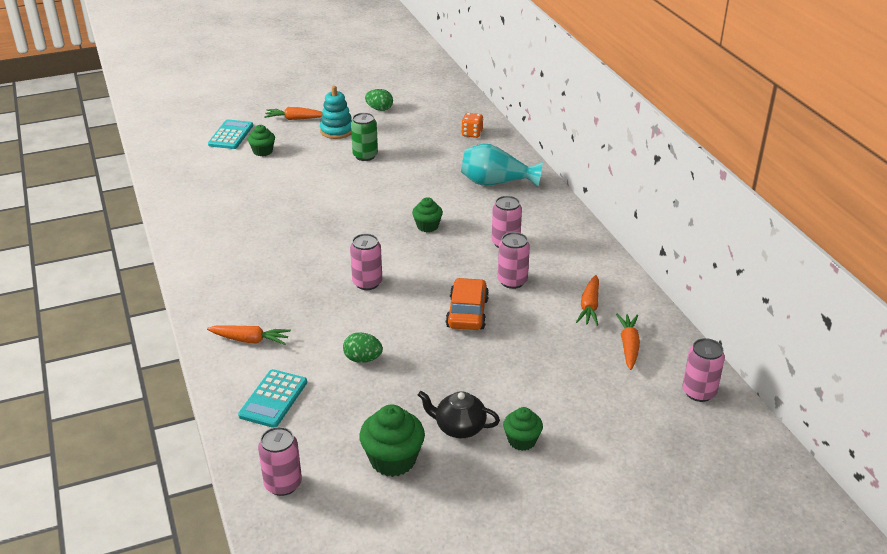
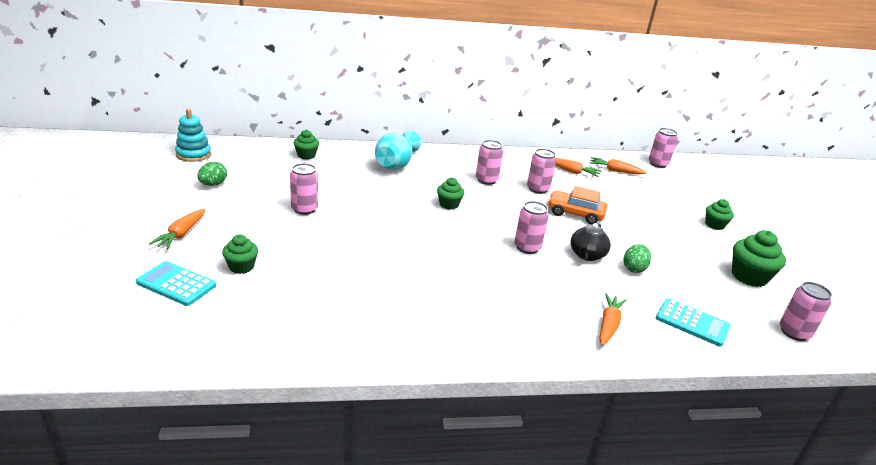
camera: 80 degrees left, 5 degrees down
(337, 131) = (237, 214): turquoise stacking toy -> turquoise stacking toy (193, 154)
(365, 156) = (304, 209): green can -> pink can
(459, 427) = (707, 244): black teapot -> black teapot (586, 255)
(472, 134) = (306, 155): orange dice -> green cupcake

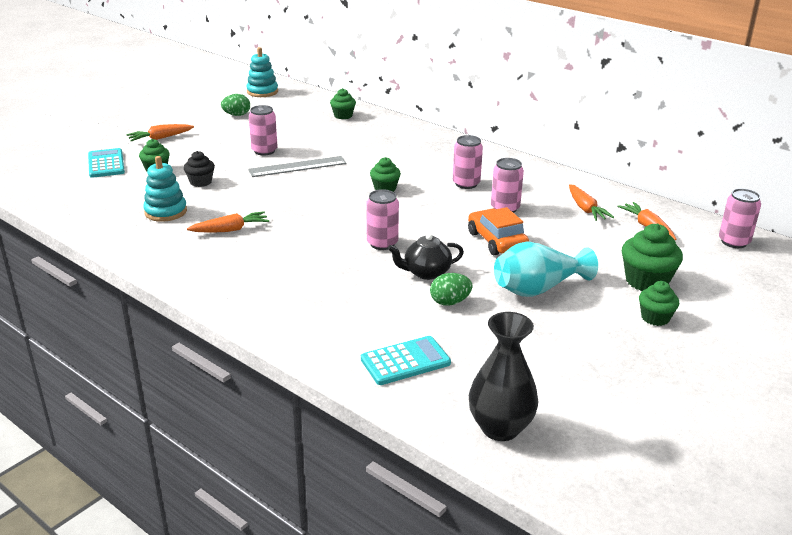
camera: 50 degrees right, 0 degrees up
(307, 260) = (200, 182): none -> black cupcake
(334, 302) = (166, 212): none -> turquoise stacking toy
(357, 212) = (297, 167): none -> grey ruler
(396, 164) = (405, 144): turquoise vase -> turquoise vase (538, 289)
(608, 325) = (323, 321): orange carrot -> orange carrot (230, 230)
(692, 322) = (405, 361): turquoise calculator -> turquoise calculator turned 105 degrees counterclockwise
(749, 276) = (572, 370): green cupcake -> green cupcake (646, 281)
(794, 332) = (500, 428): pink can -> black vase

